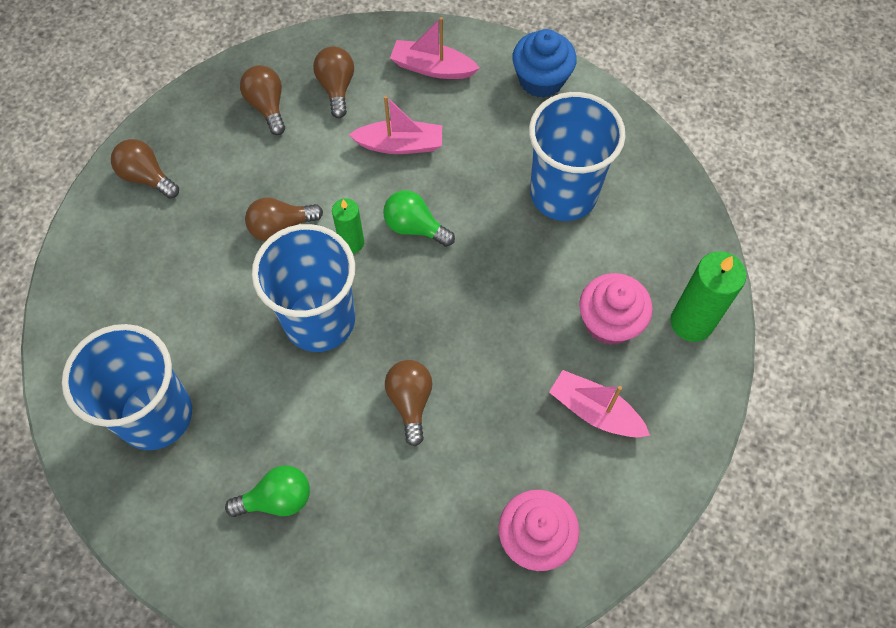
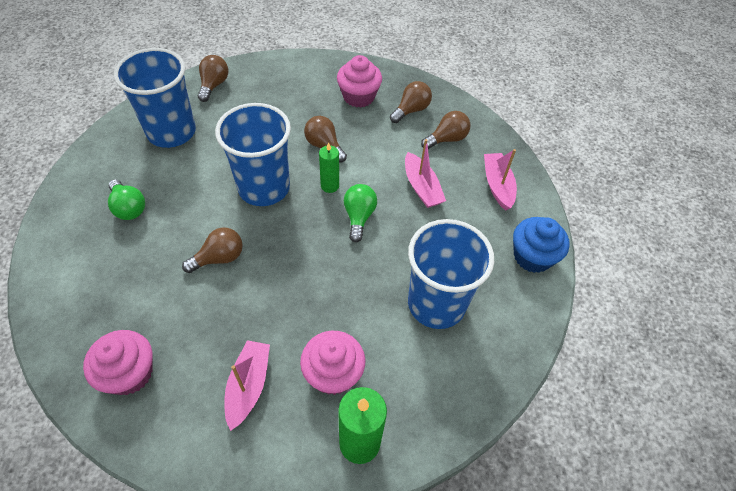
camera: 65 degrees right, 10 degrees down
(147, 177) = (329, 75): brown light bulb -> brown light bulb (214, 85)
(210, 156) = (358, 96): none -> pink cupcake

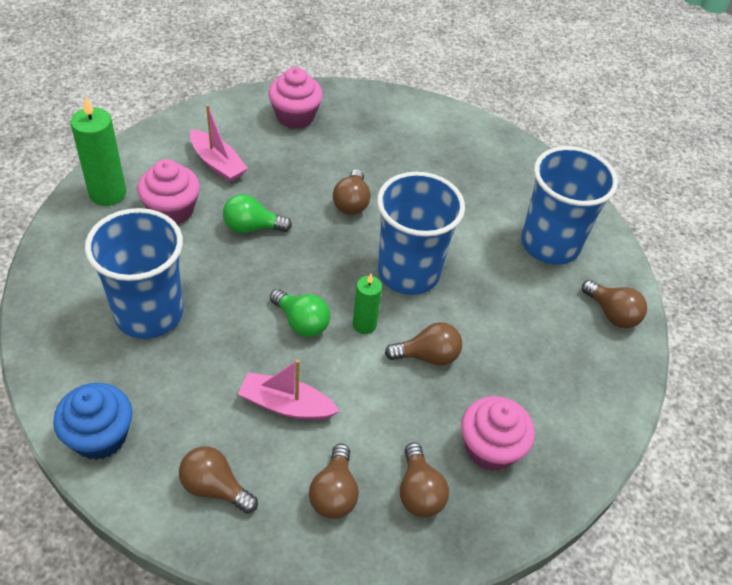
camera: 125 degrees right, 5 degrees down
(129, 208) = (463, 175): green light bulb -> green light bulb (252, 227)
(497, 185) = (215, 487): pink boat -> brown light bulb

